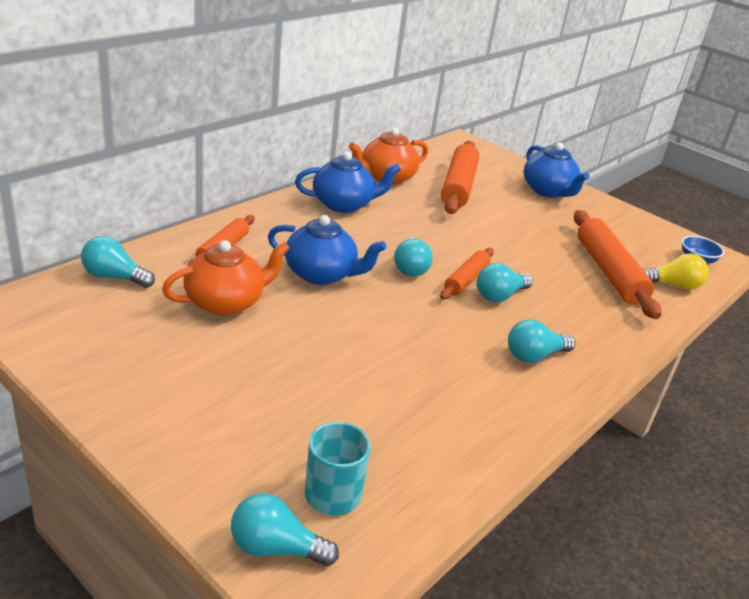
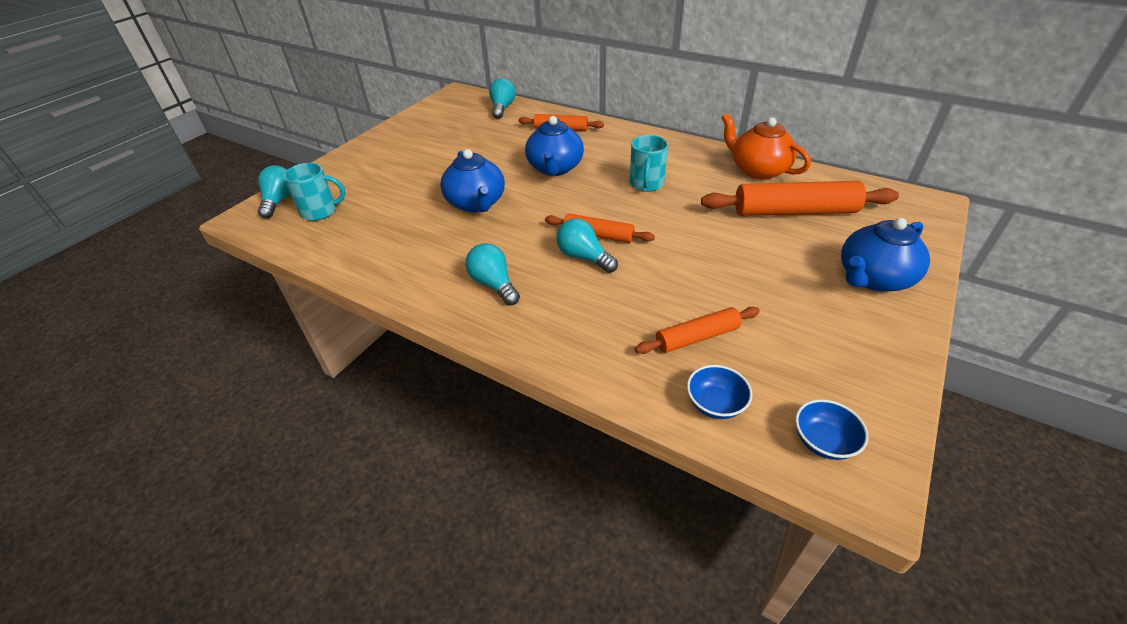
camera: 85 degrees right, 10 degrees up
(226, 302) = (496, 143): orange teapot -> none
(344, 204) = (677, 159): blue teapot -> blue teapot (476, 203)
(384, 232) = (646, 184): none -> turquoise mug
(410, 268) = (596, 204): turquoise light bulb -> none
(608, 272) = (697, 337): orange rolling pin -> orange rolling pin, size x0.57
(673, 285) = (715, 404): yellow light bulb -> blue bowl

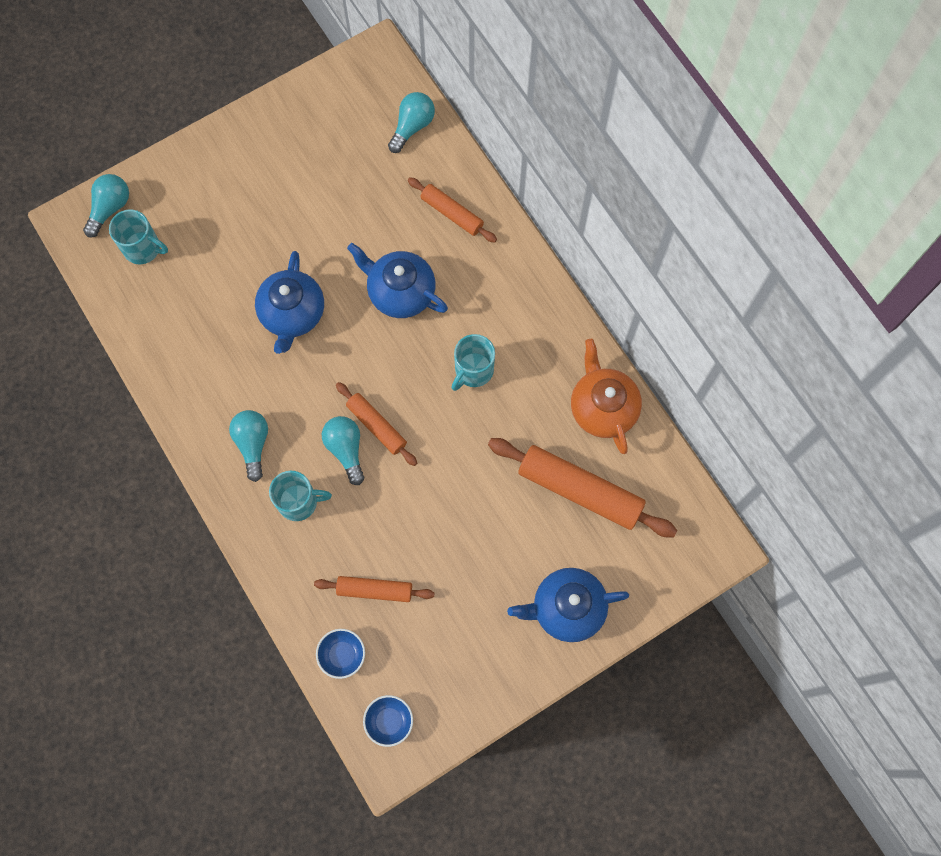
camera: 25 degrees right, 30 degrees up
(555, 168) = (400, 292): blue teapot -> blue teapot turned 90 degrees clockwise
(568, 305) = (299, 502): none -> turquoise mug

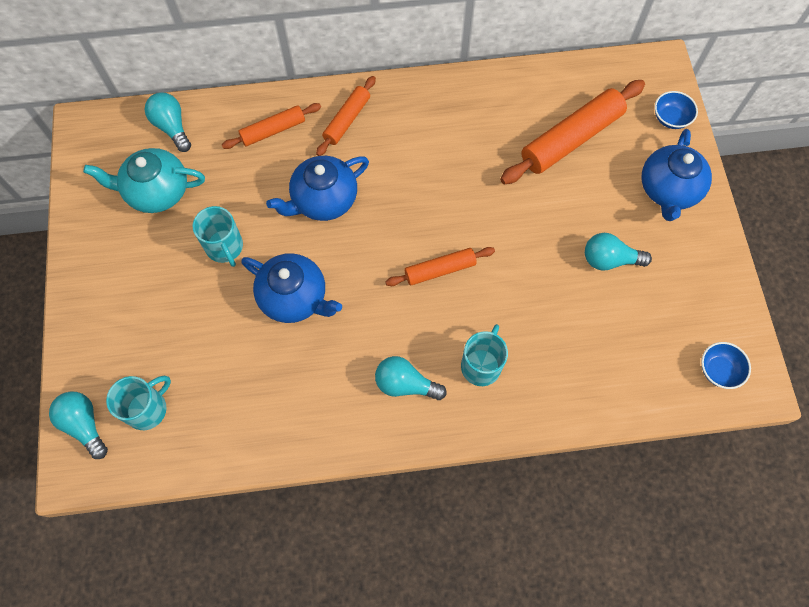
camera: 65 degrees left, 5 degrees down
(341, 149) = (156, 191): none -> turquoise teapot
(342, 655) = (643, 386): blue bowl -> blue bowl (670, 118)
(346, 449) = (450, 304): turquoise light bulb -> turquoise light bulb (609, 259)
(374, 590) = (593, 333): orange rolling pin -> orange rolling pin (346, 120)
(473, 370) = (427, 173): turquoise mug -> turquoise mug (225, 247)
(602, 407) = (507, 94): orange teapot -> none

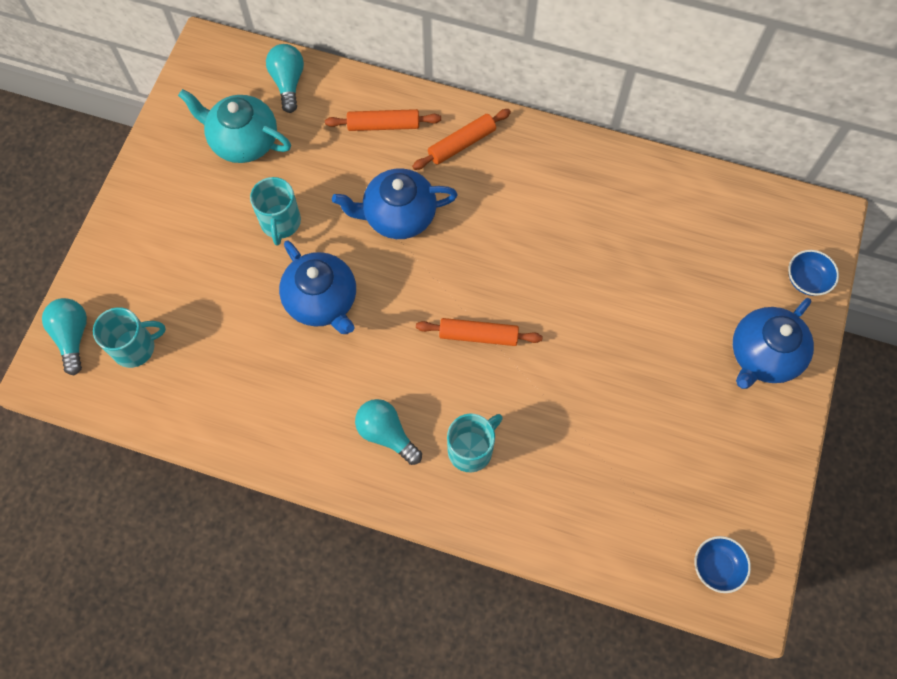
camera: 25 degrees right, 0 degrees up
(571, 139) = (685, 257): orange rolling pin -> none
(609, 259) = (660, 401): turquoise light bulb -> none

